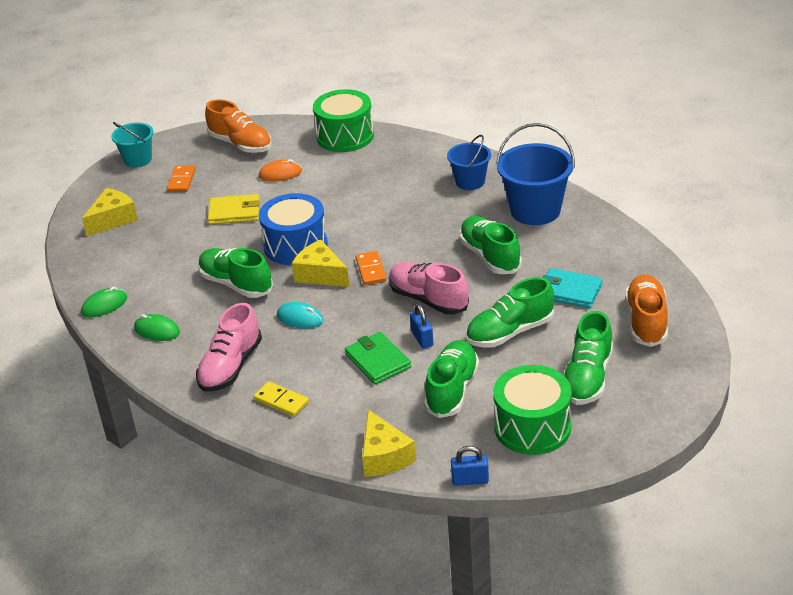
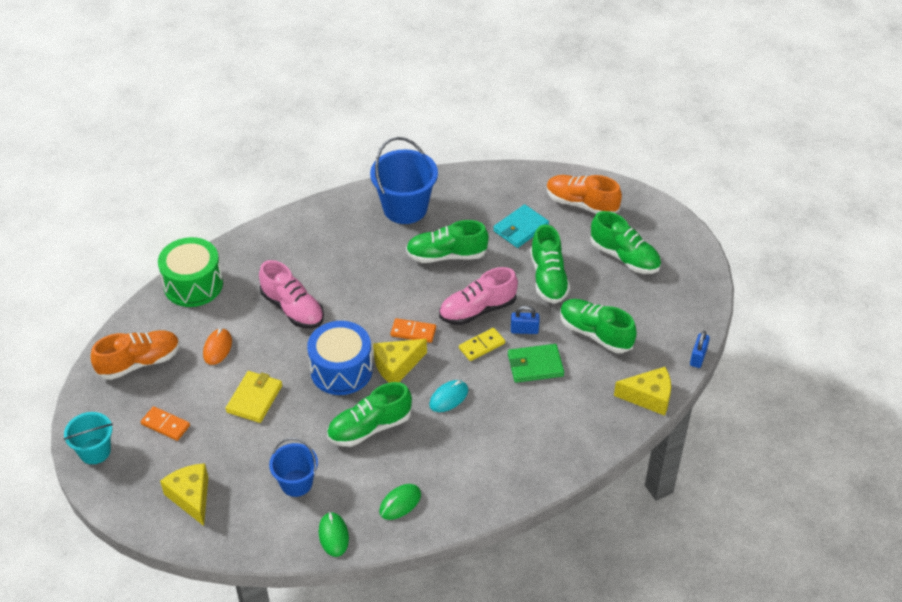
camera: 70 degrees left, 10 degrees up
(230, 367) = (485, 462): pink shoe -> pink shoe (293, 309)
(281, 401) = (549, 440): yellow domino -> yellow domino (481, 346)
(470, 182) = (334, 230): blue bucket -> blue bucket (296, 483)
(532, 427) = (660, 305): green drum -> none

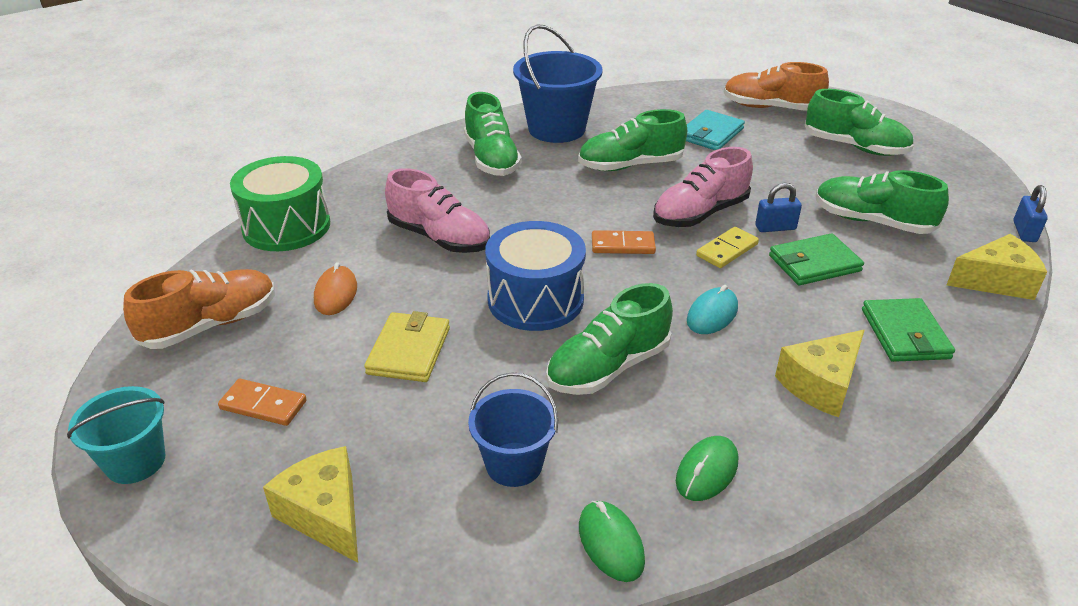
camera: 10 degrees left, 10 degrees down
(397, 366) = (617, 286): yellow cheese -> yellow cheese (821, 384)
(548, 278) = (774, 174): green shoe -> green shoe (491, 159)
(563, 429) = (905, 334): none -> green wallet

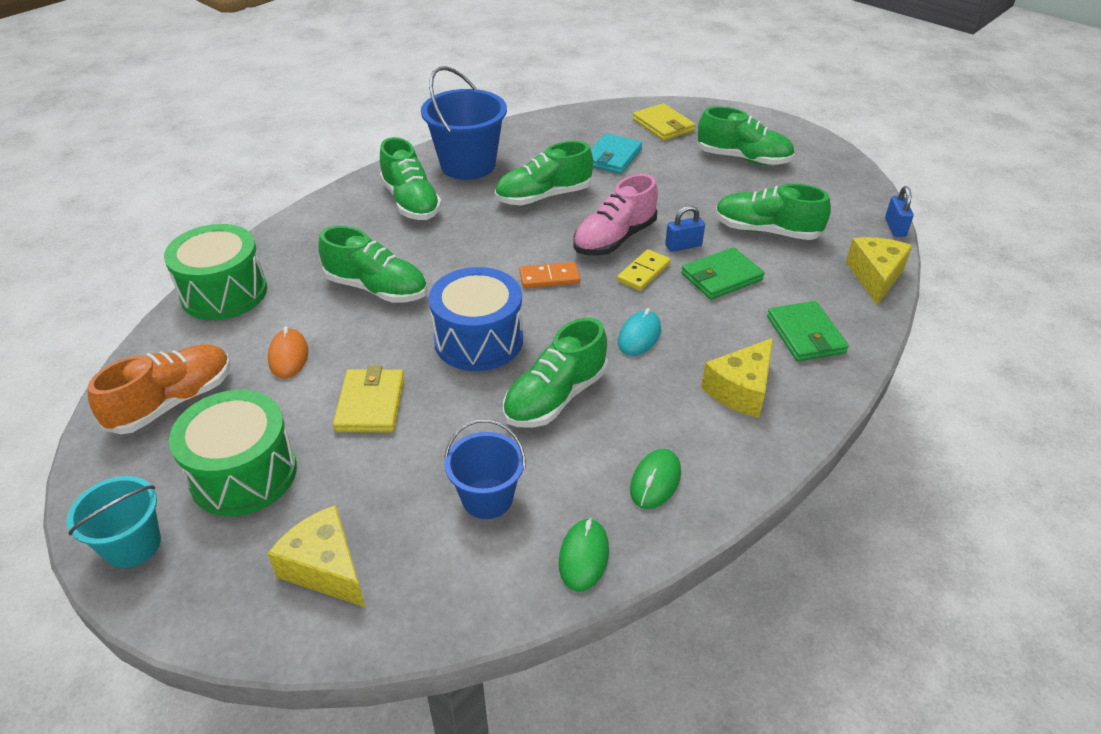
camera: 10 degrees left, 5 degrees up
(263, 405) = (244, 474): orange domino -> green drum
(439, 238) = (377, 289): pink shoe -> green shoe
(611, 543) = (583, 556): green mouse -> green mouse turned 45 degrees clockwise
(770, 108) = (663, 125): orange shoe -> yellow wallet
(995, 281) = (875, 277): yellow cheese -> yellow cheese turned 60 degrees counterclockwise

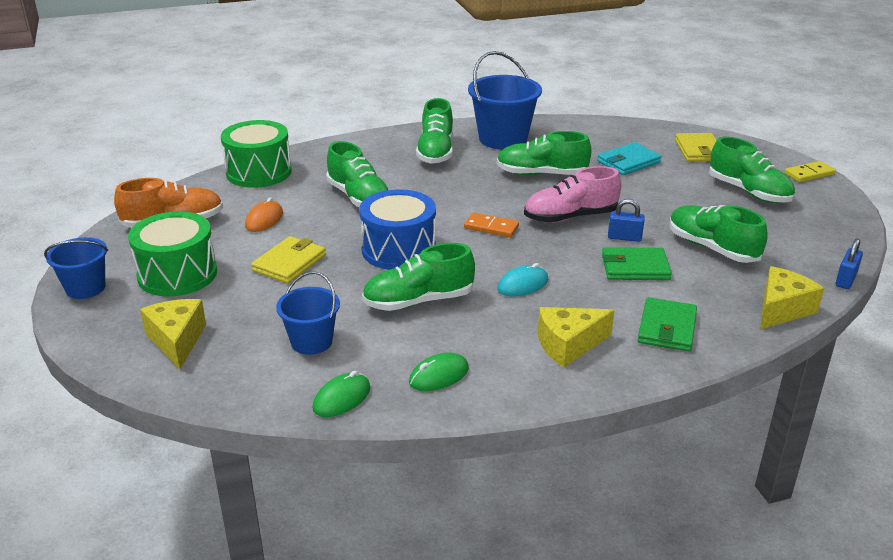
camera: 30 degrees right, 10 degrees down
(133, 545) = (85, 288): turquoise bucket -> blue bucket
(643, 272) = (571, 245): yellow domino -> yellow domino (809, 174)

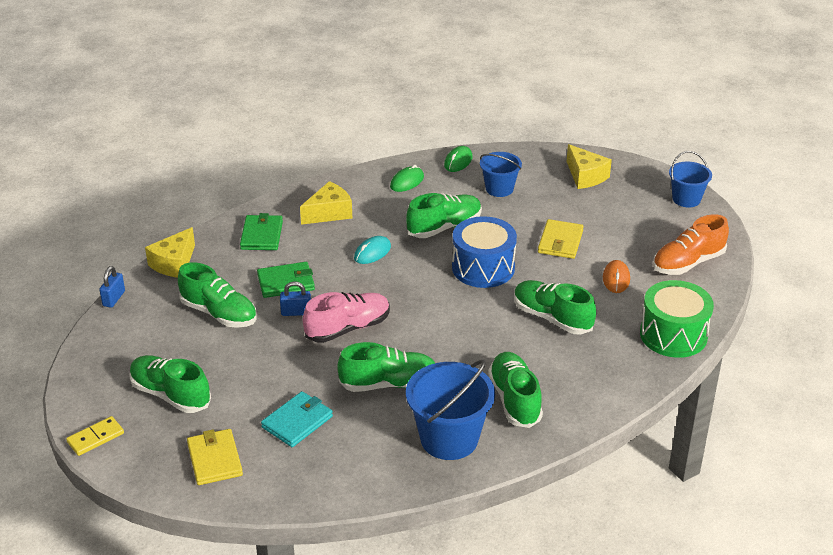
camera: 165 degrees right, 5 degrees up
(177, 274) = (634, 219): green drum -> none
(491, 227) = (416, 304): orange domino -> none

